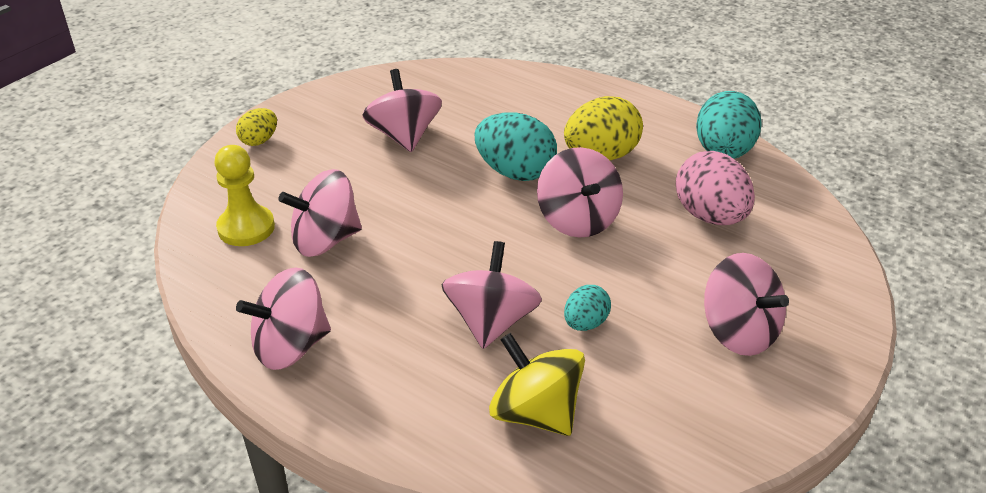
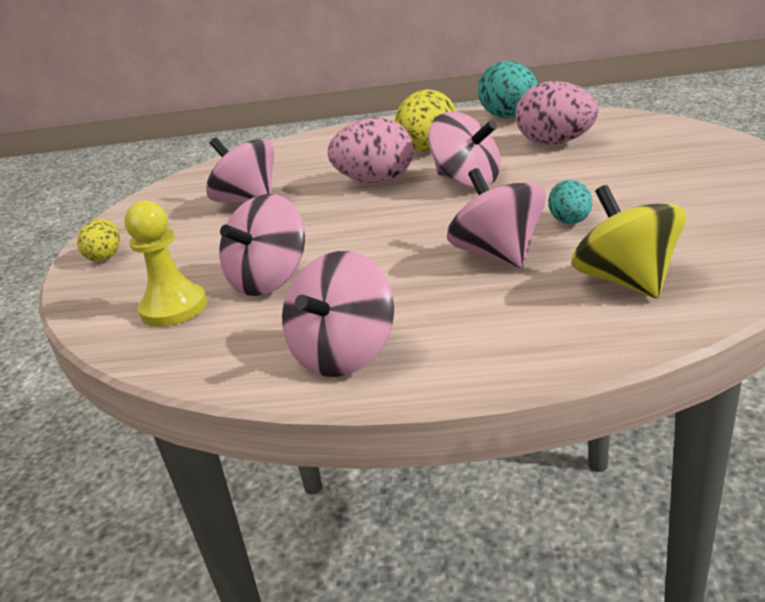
camera: 30 degrees left, 10 degrees down
(515, 172) = (376, 181): turquoise egg -> pink egg
(535, 413) = (626, 281): yellow spinning top -> yellow spinning top turned 60 degrees clockwise
(739, 332) = (678, 178): pink spinning top -> none

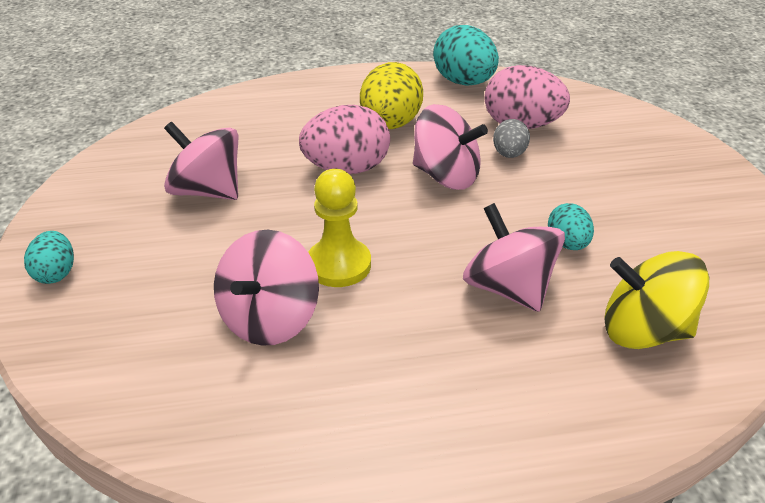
camera: 15 degrees left, 10 degrees up
(105, 256) = (56, 273): yellow egg -> turquoise egg
(174, 308) = (168, 361): yellow pawn -> yellow pawn (339, 265)
(344, 354) = (387, 435): pink spinning top -> none
(535, 163) = (509, 154): none -> grey egg
(626, 281) = (643, 331): yellow spinning top -> yellow spinning top turned 45 degrees counterclockwise

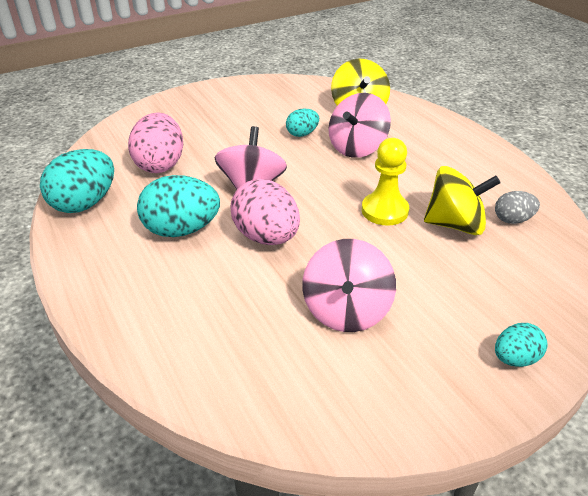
camera: 110 degrees left, 0 degrees up
(270, 319) = (455, 224): pink spinning top -> yellow spinning top
(390, 124) = (181, 230): yellow egg -> turquoise egg
(509, 154) = (207, 165): grey egg -> grey egg (512, 220)

